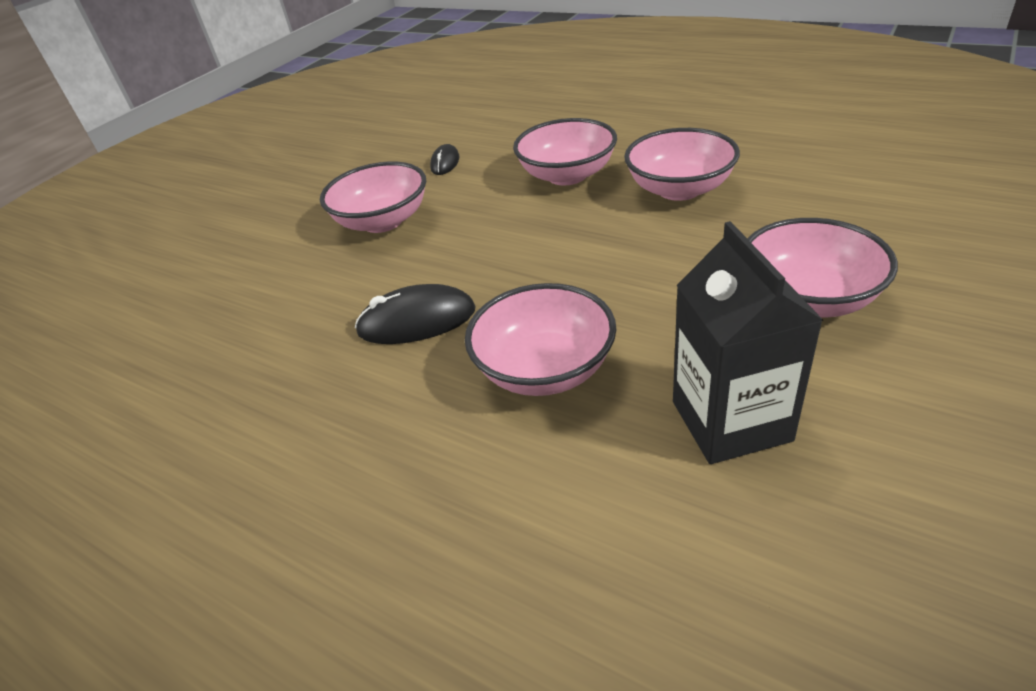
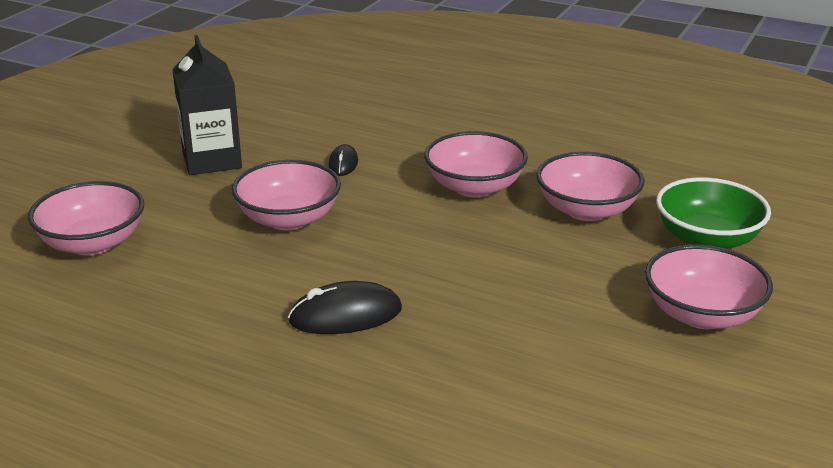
camera: 10 degrees left, 10 degrees down
(544, 369) = (474, 361): pink bowl -> pink bowl (92, 243)
(731, 421) = (636, 406): black carton -> black carton (212, 160)
(810, 210) = (707, 239): none -> green bowl

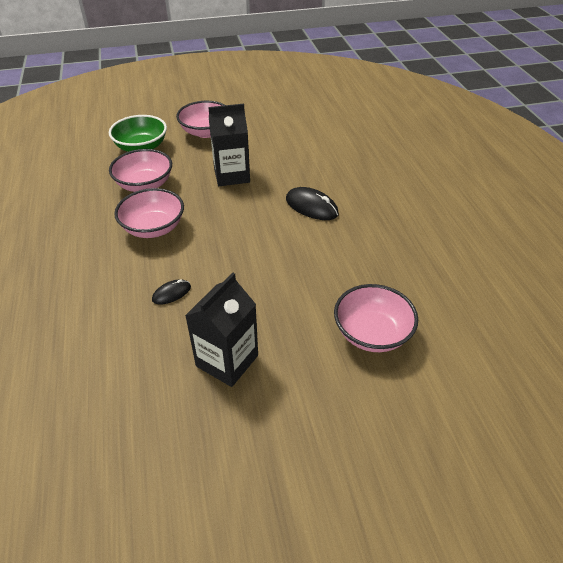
camera: 130 degrees left, 15 degrees up
(288, 219) = (258, 273): pink bowl -> none
(523, 284) = (231, 175): none -> black carton

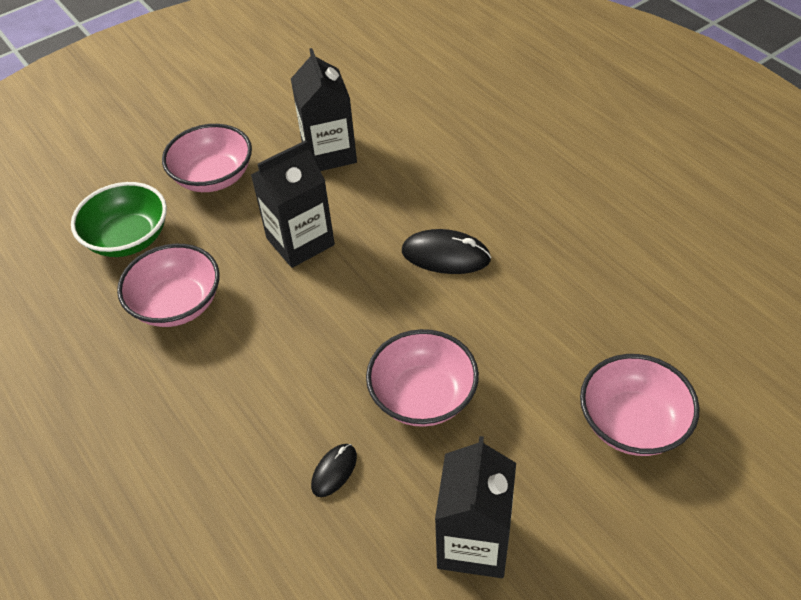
camera: 20 degrees left, 5 degrees up
(153, 228) = (239, 374): pink bowl -> pink bowl (423, 396)
(277, 138) = (329, 153): none -> black carton

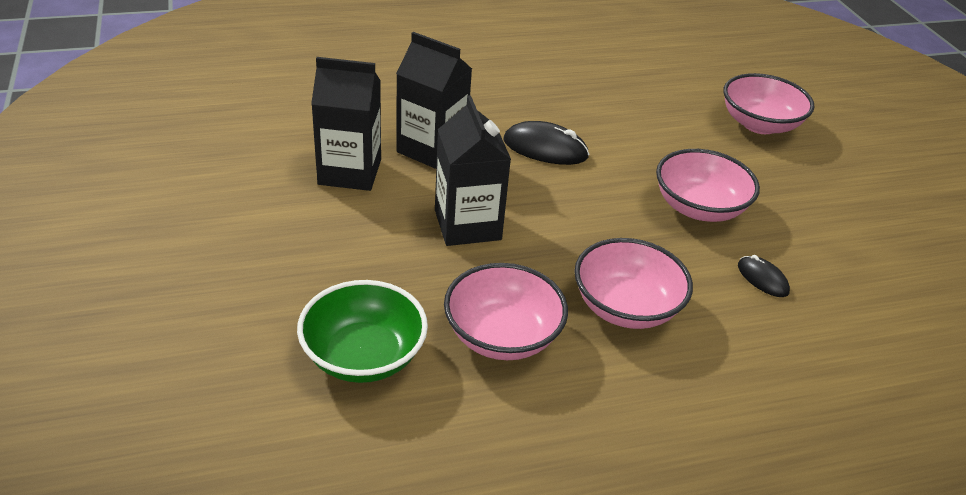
camera: 75 degrees left, 10 degrees down
(213, 177) = (313, 261): pink bowl -> pink bowl (626, 307)
(445, 255) = (545, 148): black mouse -> black mouse turned 75 degrees clockwise
(474, 542) = (847, 225): black carton -> black carton (431, 149)

